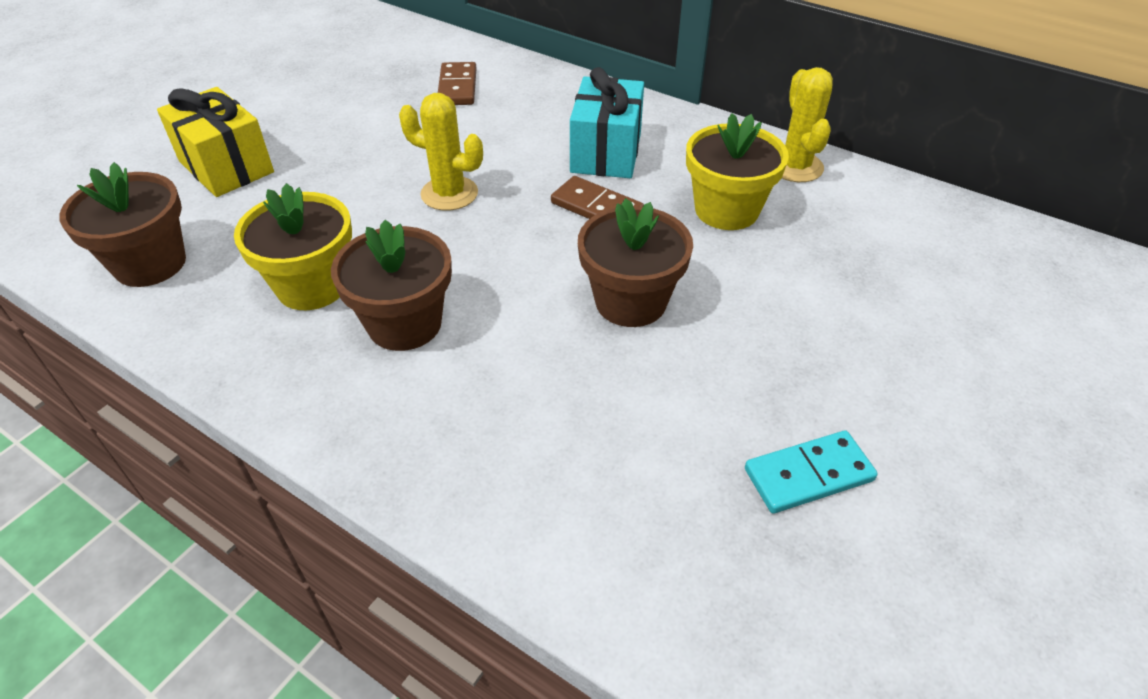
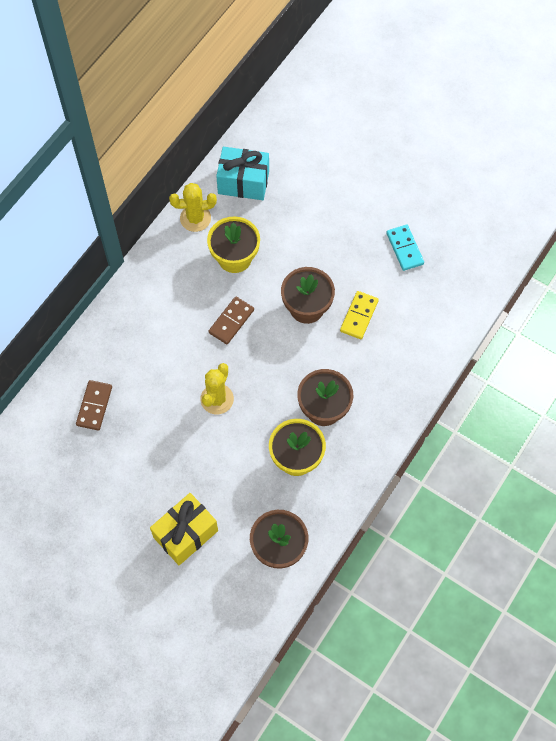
camera: 90 degrees left, 20 degrees up
(457, 87) = (94, 406): brown domino -> brown domino turned 75 degrees counterclockwise
(606, 152) = (177, 315): turquoise gift -> turquoise gift (243, 182)
(615, 382) = (359, 316): none -> yellow domino

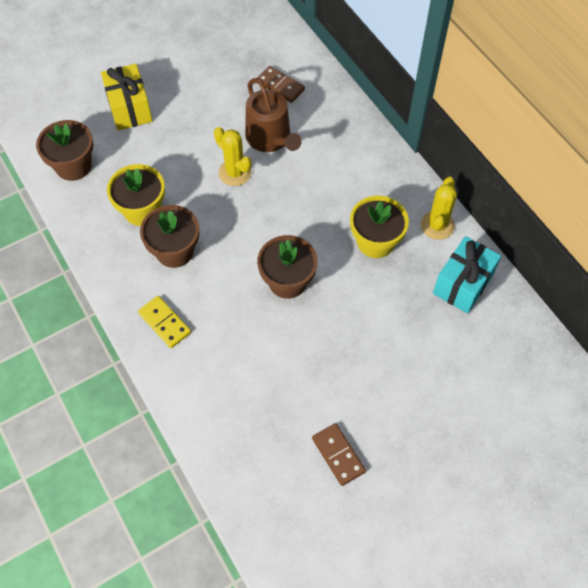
camera: 115 degrees right, 5 degrees down
(163, 386) = (271, 139): none -> brown watering can
(231, 321) = (307, 212): brown domino -> brown domino (338, 455)
(359, 316) = (253, 324): yellow domino -> yellow domino (165, 323)
(404, 249) = (308, 406): turquoise domino -> none

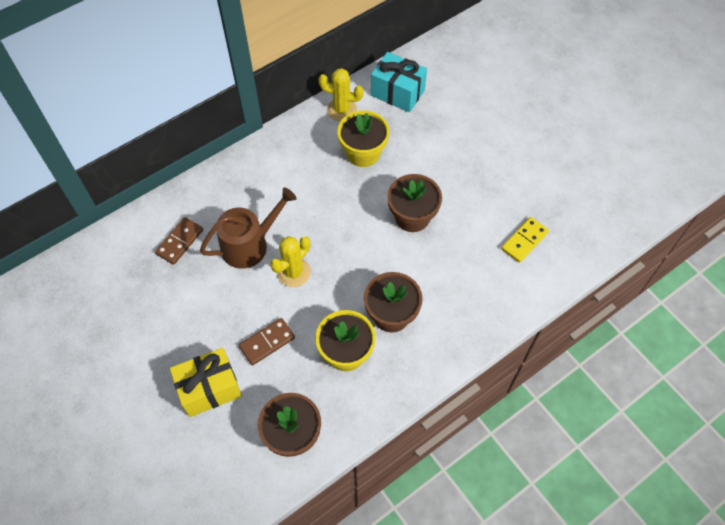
camera: 95 degrees left, 0 degrees up
(165, 323) = (470, 312): yellow domino -> yellow domino (524, 241)
(338, 455) = (563, 170): brown domino -> brown domino (267, 342)

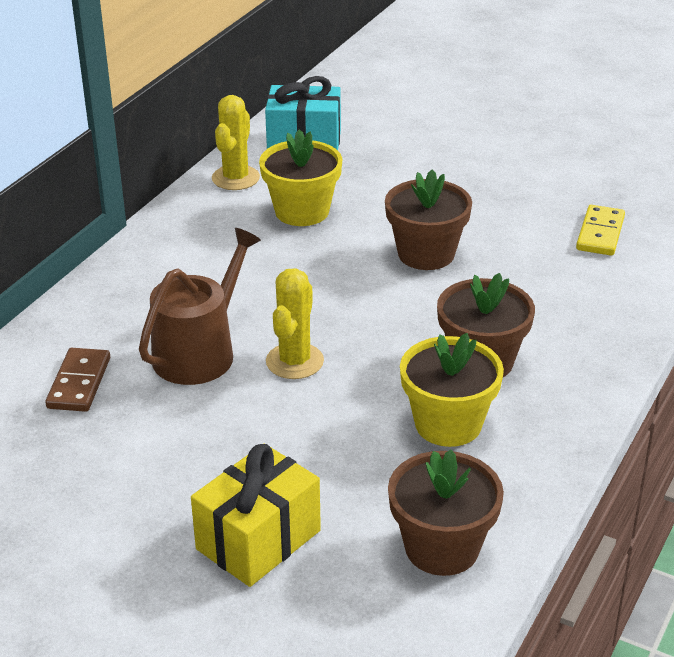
camera: 25 degrees left, 25 degrees down
(267, 342) = (313, 452): brown domino -> none
(342, 110) = (235, 178): yellow cactus -> yellow cactus turned 60 degrees counterclockwise

